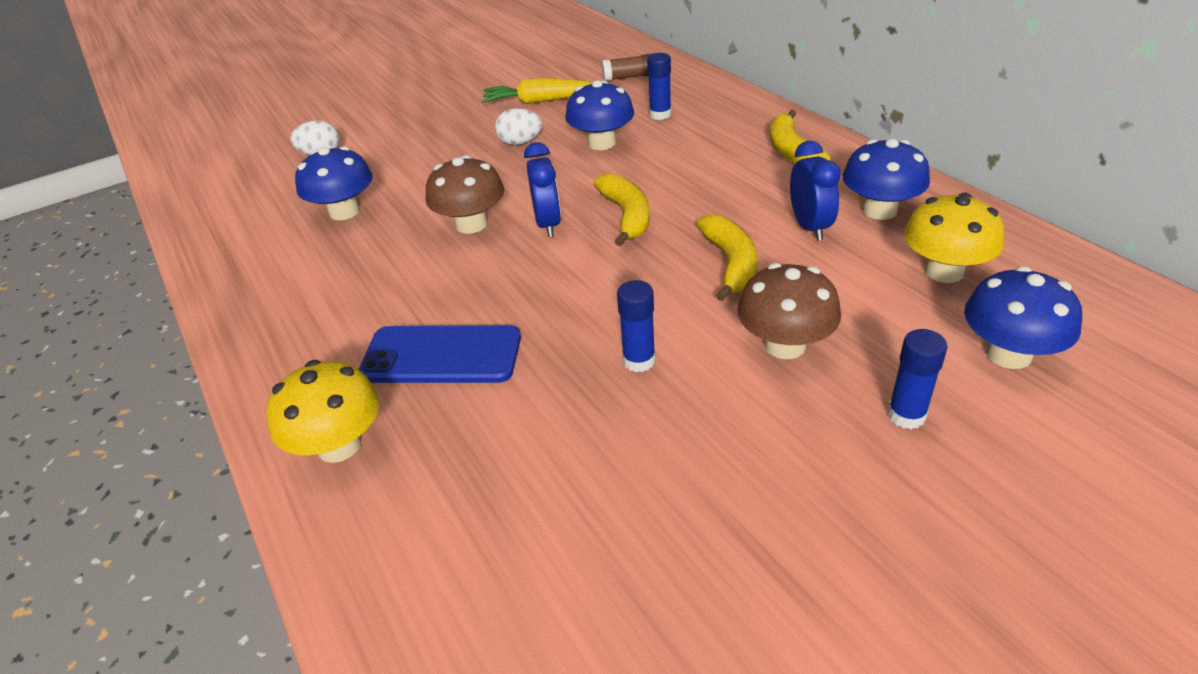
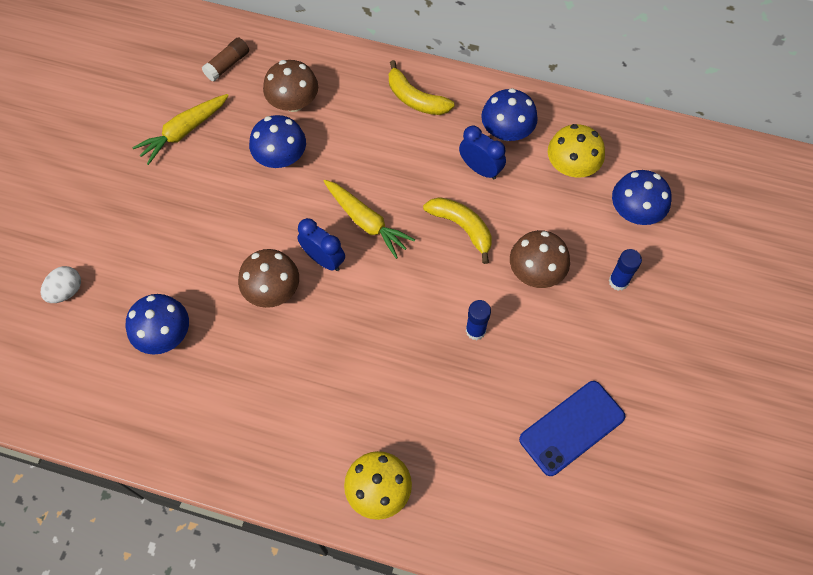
camera: 45 degrees left, 25 degrees up
(441, 356) = (369, 400): blue phone -> blue phone (572, 428)
(520, 142) = (219, 189): white egg -> none
(626, 216) = (366, 222): yellow banana -> yellow carrot
(660, 115) = (293, 102): blue glue stick -> brown mushroom

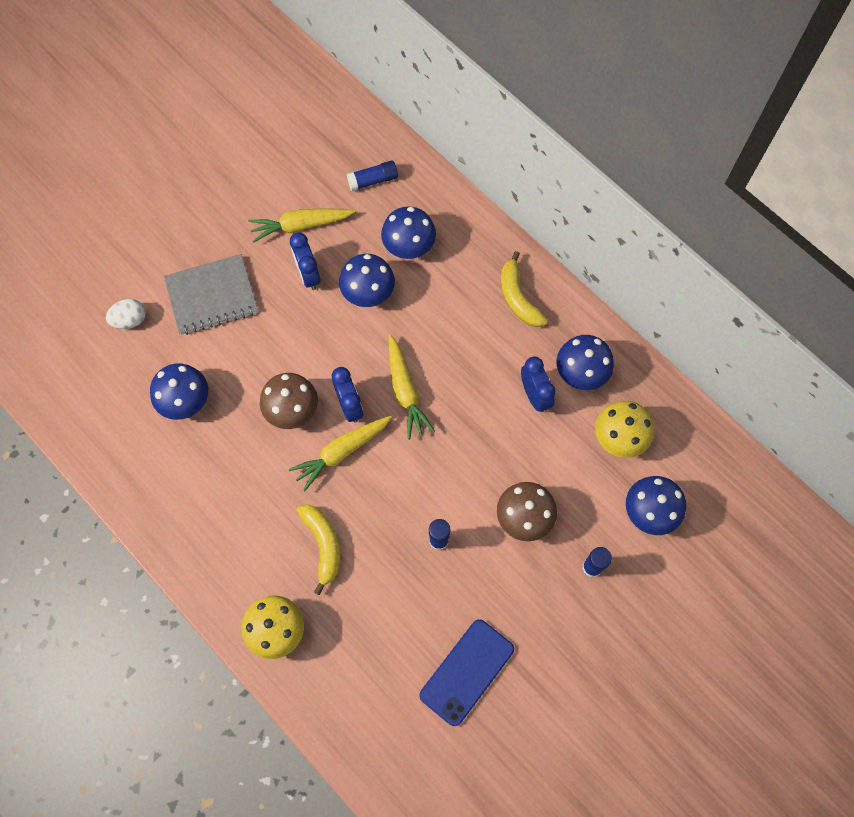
camera: 30 degrees right, 5 degrees up
(135, 231) = (212, 296): none -> grey notebook
(216, 169) = (308, 275): none -> blue clock
(227, 64) = (373, 180): brown glue stick -> blue glue stick
(293, 102) = (409, 246): brown mushroom -> blue mushroom
(341, 302) = (341, 452): none -> yellow carrot
(462, 227) = (485, 441): yellow banana -> yellow banana (323, 545)
(572, 428) = (467, 672): blue phone -> blue phone turned 45 degrees counterclockwise

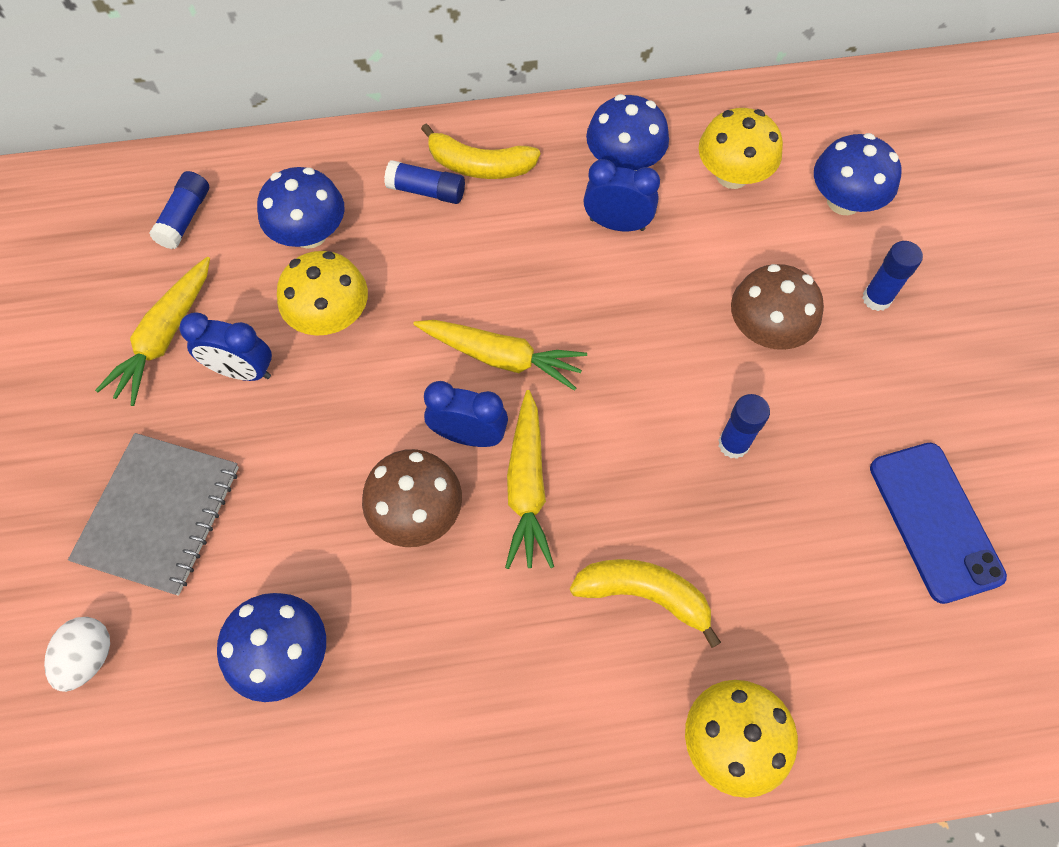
camera: 55 degrees left, 5 degrees down
(368, 292) = (331, 317): blue mushroom -> yellow mushroom
(480, 283) = (427, 191): none -> blue glue stick

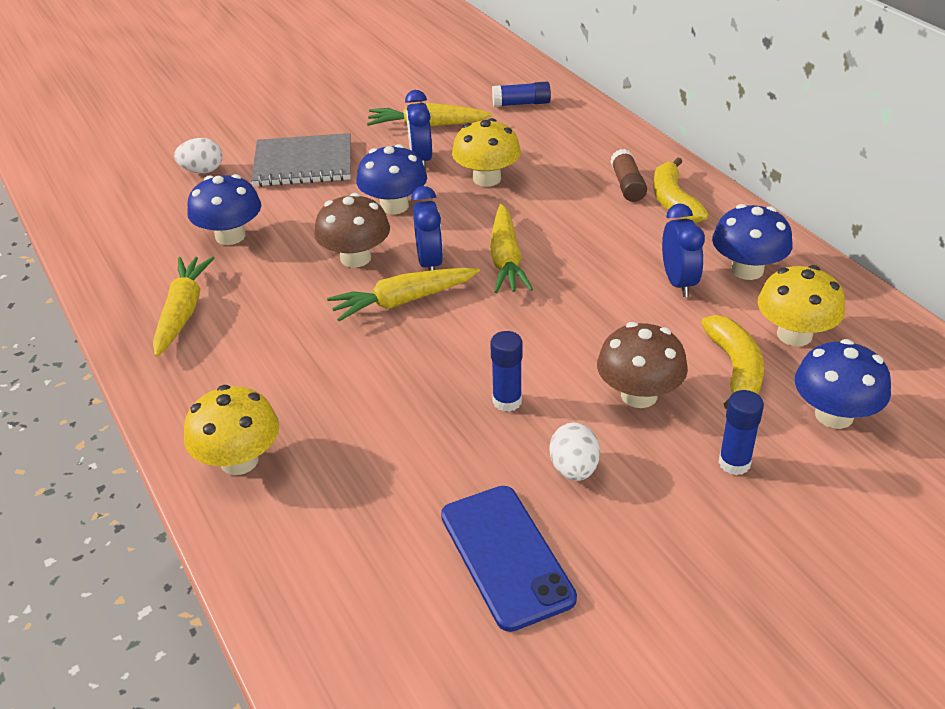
camera: 70 degrees right, 25 degrees down
(310, 234) = (548, 150): blue mushroom -> blue mushroom (394, 206)
(427, 191) = (627, 185): blue glue stick -> brown glue stick
(427, 753) = (183, 312): none -> yellow carrot
(644, 594) = (343, 383): yellow banana -> yellow banana (735, 368)
(845, 424) = (574, 469): none -> white egg
(935, 521) = (506, 556): blue phone -> blue phone turned 75 degrees counterclockwise

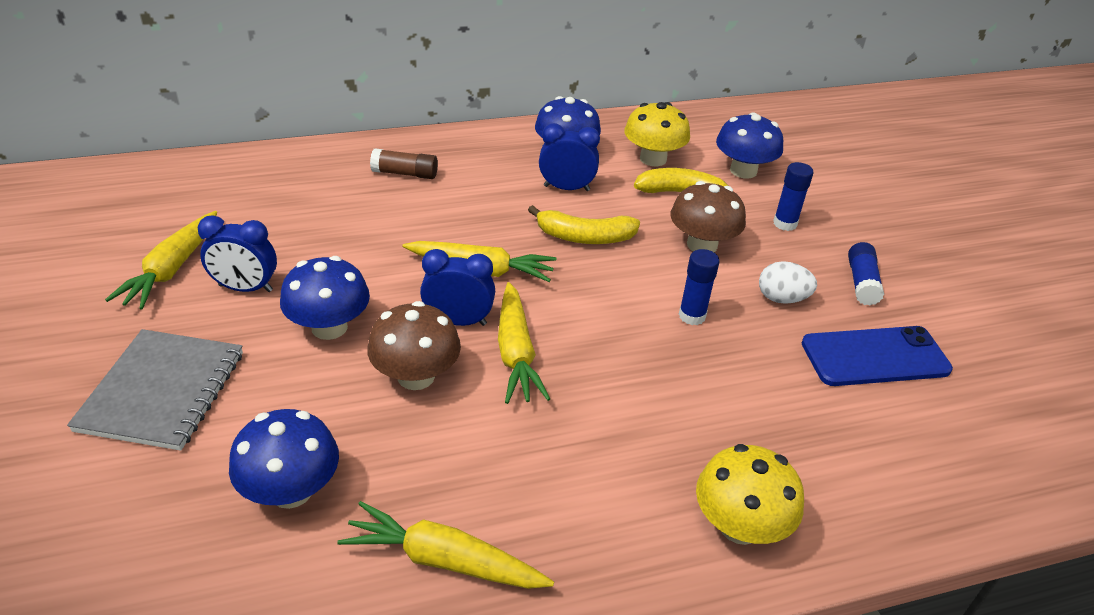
camera: 80 degrees left, 0 degrees up
(202, 171) = (82, 507): white egg -> none
(487, 179) = (326, 250): yellow mushroom -> none
(521, 104) = (193, 194): blue glue stick -> blue glue stick (861, 282)
(673, 201) = (448, 158): yellow banana -> yellow banana (584, 237)

